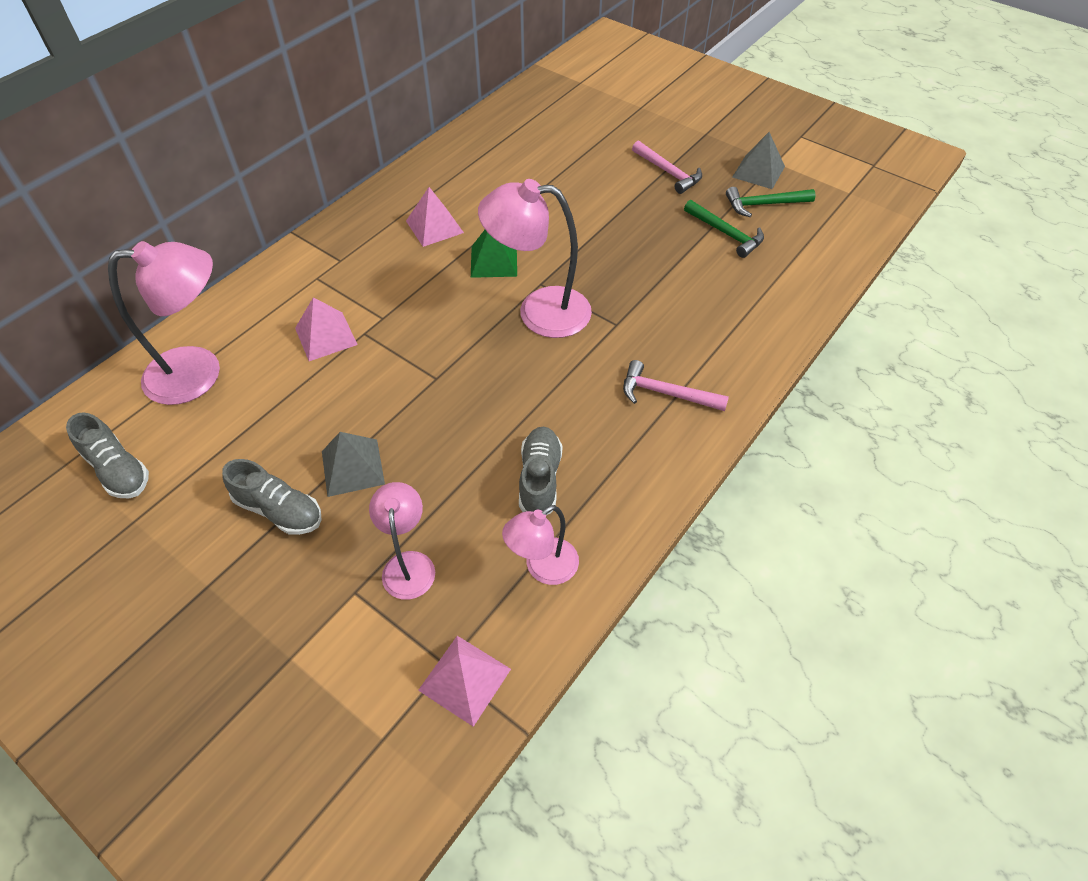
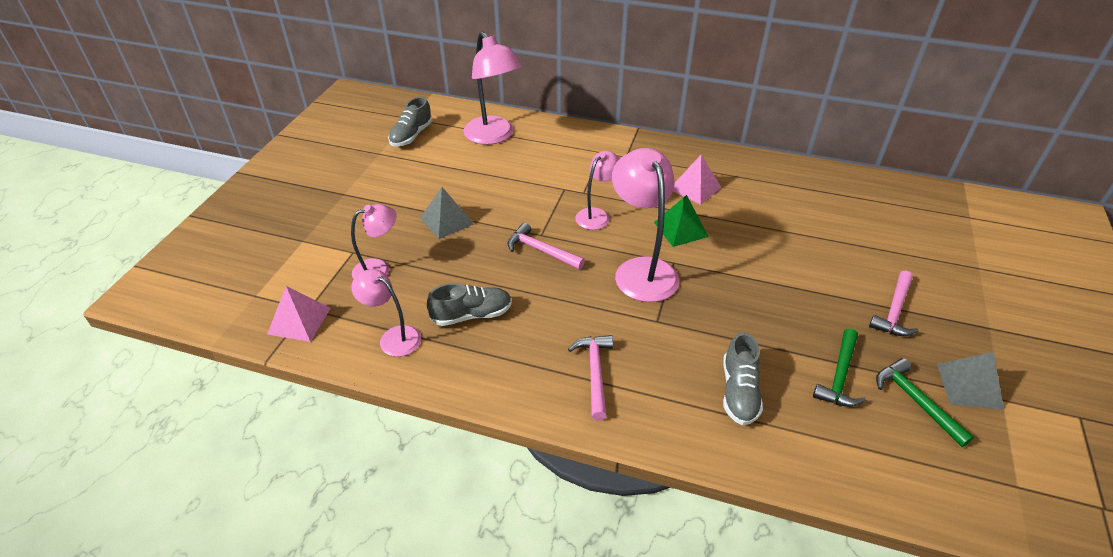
camera: 70 degrees right, 10 degrees down
(279, 510) = (403, 202): grey shoe -> grey shoe (739, 392)
(326, 336) = (552, 173): pink pyramid -> none
(431, 319) = (597, 215): none -> pink lamp
(464, 386) = (541, 250): none -> pink hammer

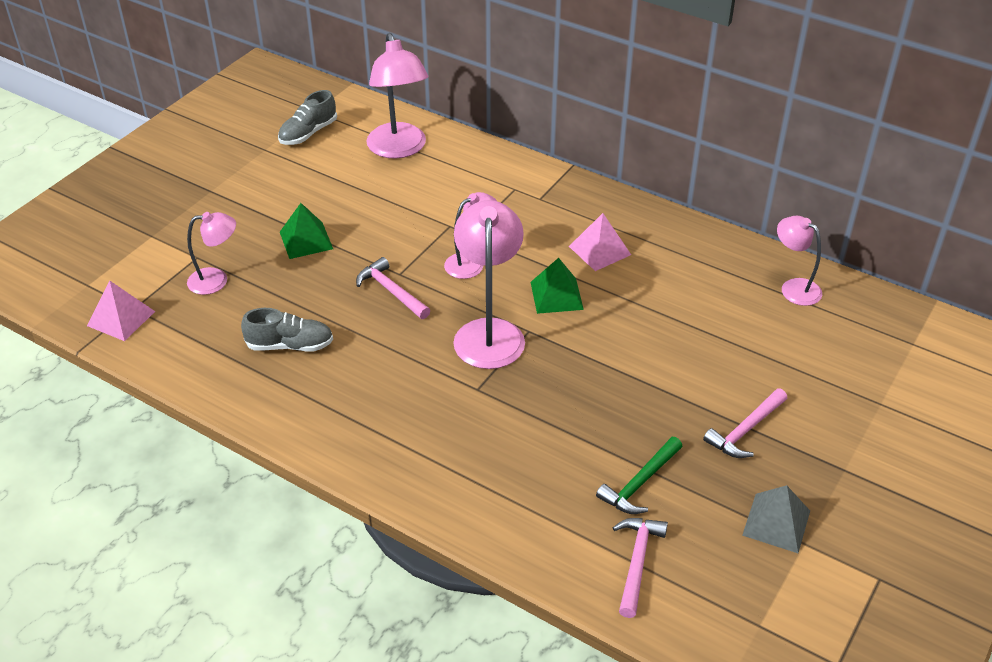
camera: 15 degrees right, 0 degrees up
(393, 337) = (204, 352): pink lamp -> pink lamp (794, 287)
(446, 221) = (306, 240): grey pyramid -> green pyramid
(595, 373) = (387, 427): pink hammer -> pink hammer (637, 562)
(739, 392) = (524, 476): grey shoe -> none
(915, 401) = (706, 524): green hammer -> none

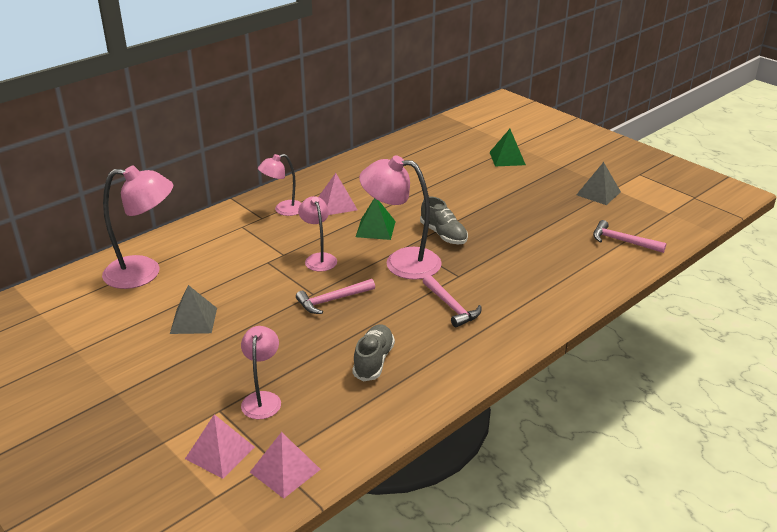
camera: 75 degrees left, 10 degrees down
(140, 272) = (220, 453): none -> pink pyramid
(306, 240) = (238, 338): green pyramid -> green pyramid (507, 158)
(308, 133) = (73, 321): grey shoe -> grey shoe (443, 234)
(328, 203) = (193, 320): none -> grey pyramid
(640, 483) = (561, 229): green hammer -> none
(745, 430) = (526, 188): pink hammer -> pink hammer (451, 306)
(794, 287) = (410, 148): pink lamp -> pink lamp (283, 210)

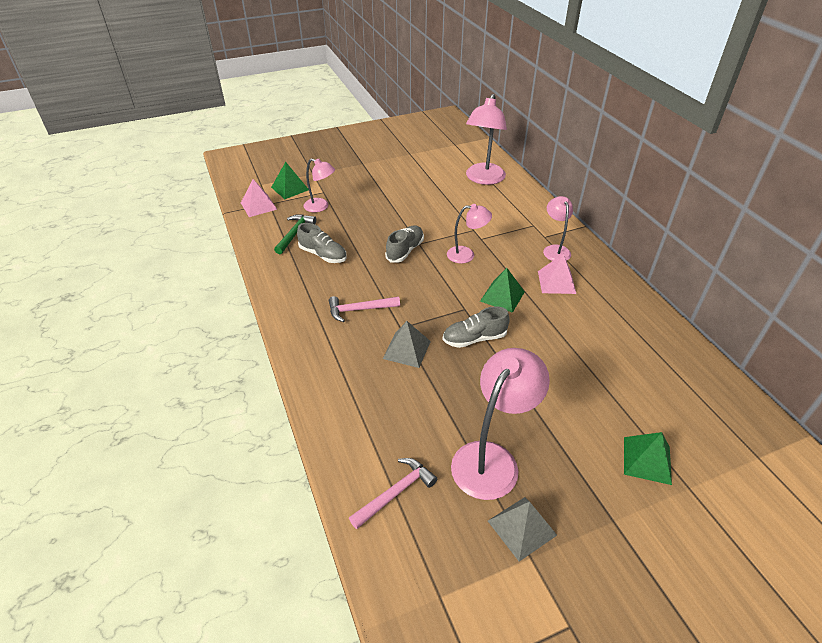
camera: 110 degrees right, 10 degrees up
(193, 320) = (416, 192): grey pyramid -> grey pyramid (406, 349)
(220, 453) = (290, 188): pink pyramid -> green pyramid
(332, 300) = (405, 251): pink hammer -> grey shoe
(340, 402) = (295, 233): none -> green hammer
(401, 262) = (439, 298): pink lamp -> pink lamp (492, 459)

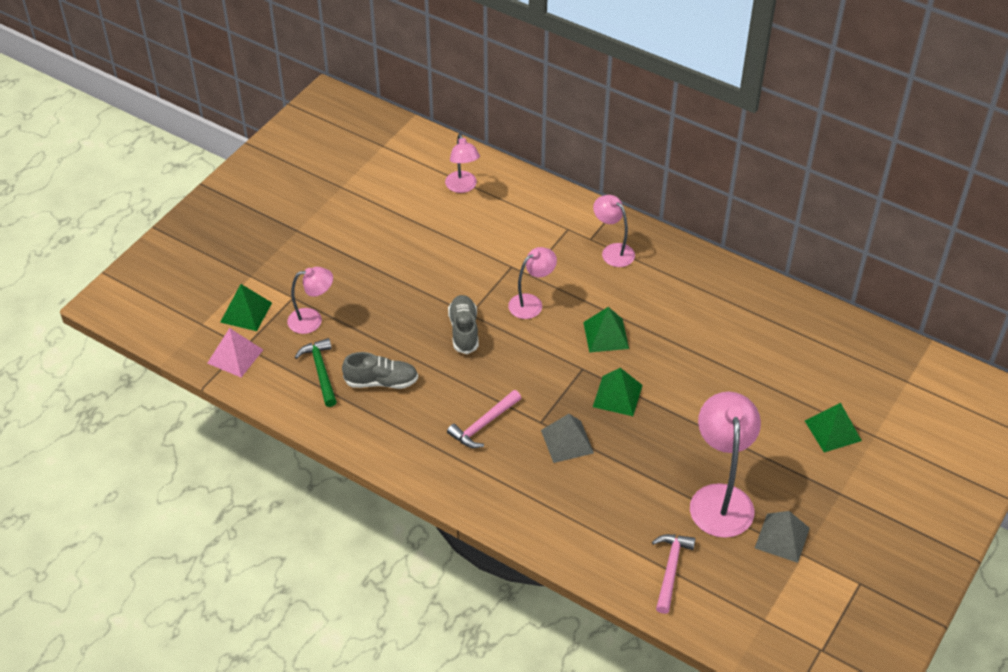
camera: 35 degrees left, 5 degrees up
(474, 338) = (617, 396): grey shoe -> green pyramid
(483, 179) = (462, 187): pink lamp -> pink lamp, size x0.59
(556, 282) = (643, 291): pink pyramid -> none

